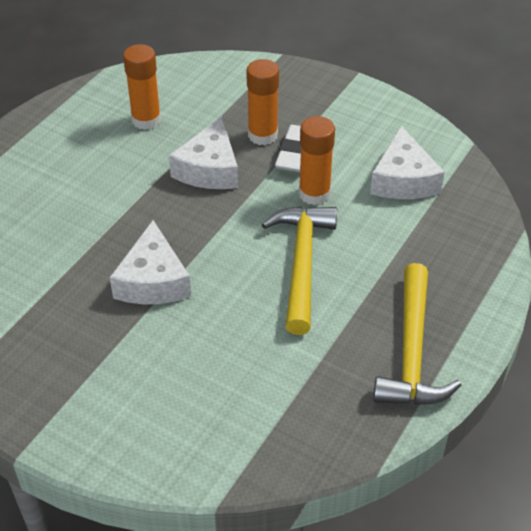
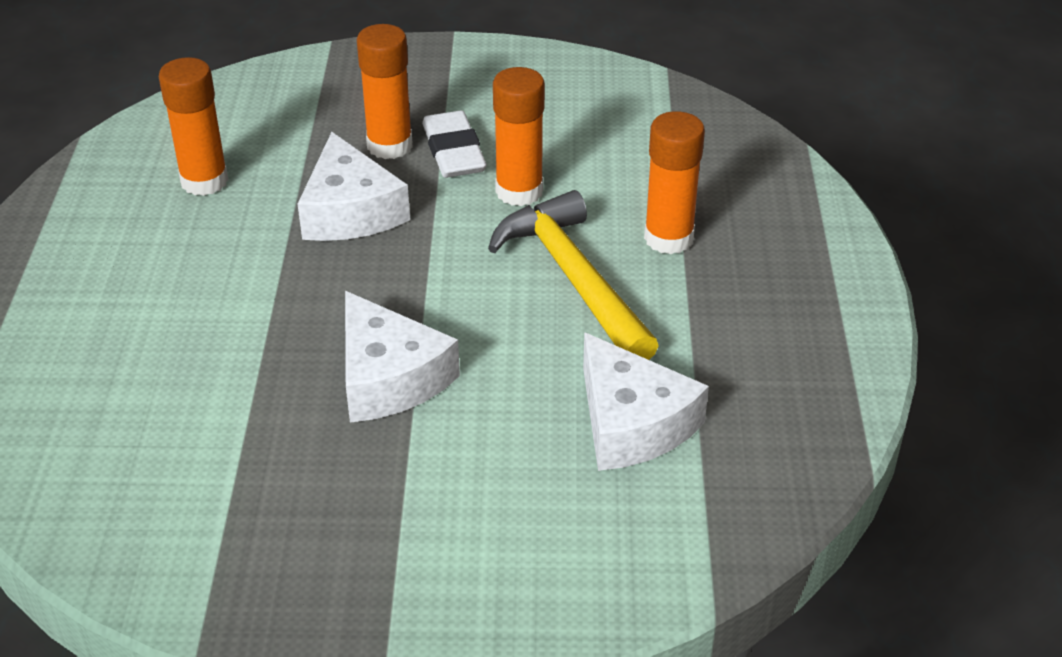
camera: 30 degrees left, 5 degrees down
(380, 260) = (668, 238): none -> orange glue stick
(403, 179) = (617, 136): white cheese -> white cheese (631, 423)
(412, 351) = (796, 325): yellow hammer -> none

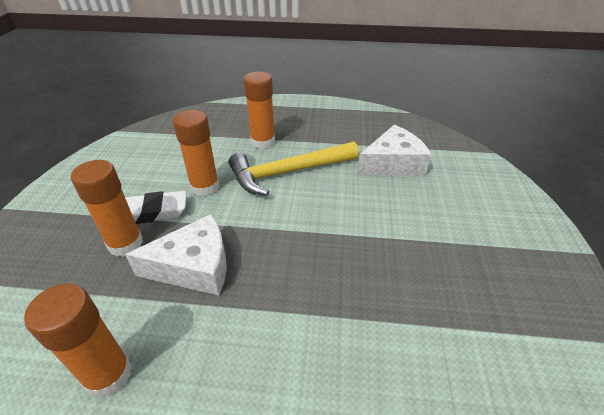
camera: 85 degrees left, 0 degrees up
(388, 377) = (367, 247): white cheese -> none

